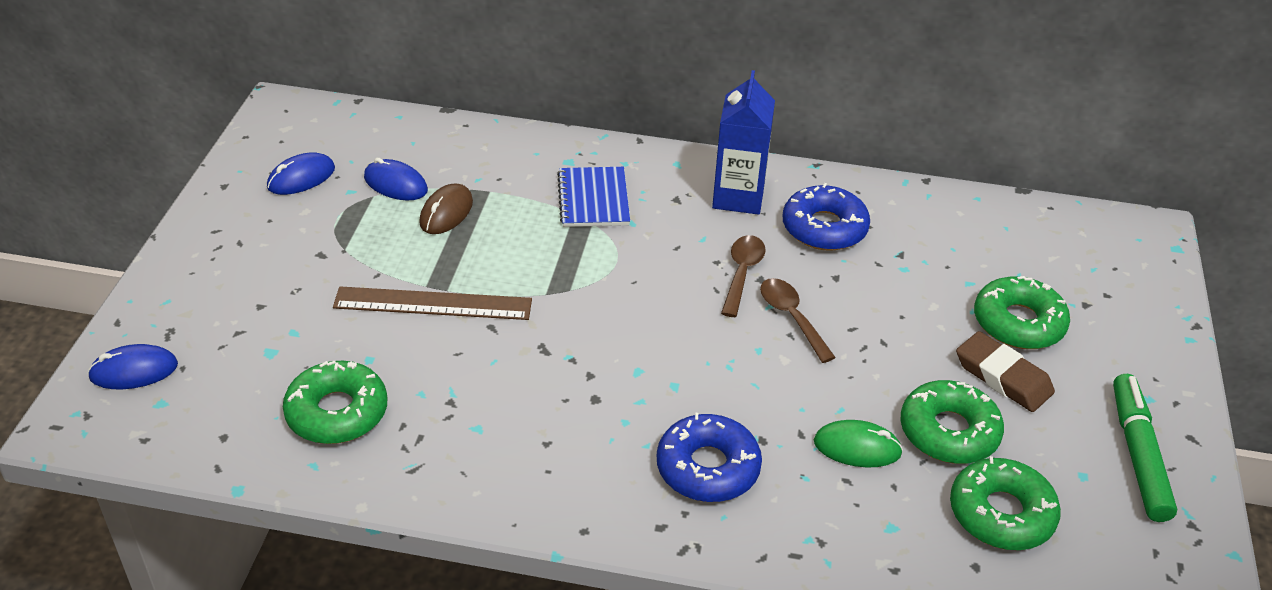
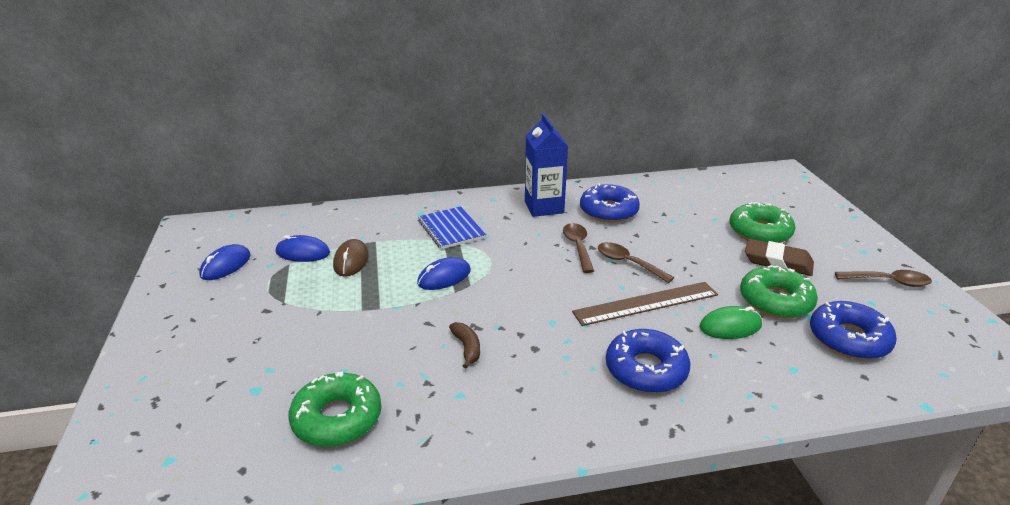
camera: 20 degrees left, 10 degrees down
(134, 371) = (131, 441): blue mouse -> blue mouse (444, 277)
(433, 304) = (374, 320): brown ruler -> brown ruler (646, 303)
(517, 373) = (467, 348): none -> brown banana
(1001, 513) = (848, 339): green donut -> blue donut
(1138, 455) = (888, 282): green marker -> brown spoon

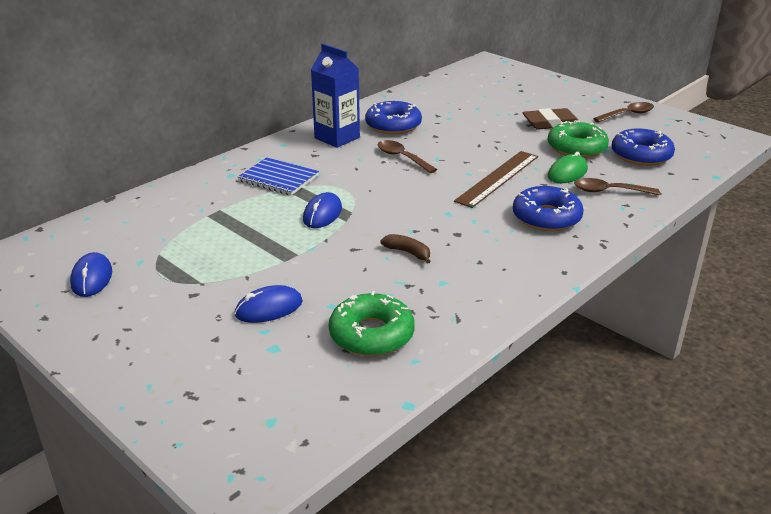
camera: 35 degrees left, 0 degrees up
(303, 253) = (160, 241): blue mouse -> blue mouse (269, 308)
(351, 261) = (219, 231): brown mouse -> none
(628, 263) = (453, 157): brown spoon -> brown spoon (609, 191)
(760, 231) = (518, 107): green donut -> none

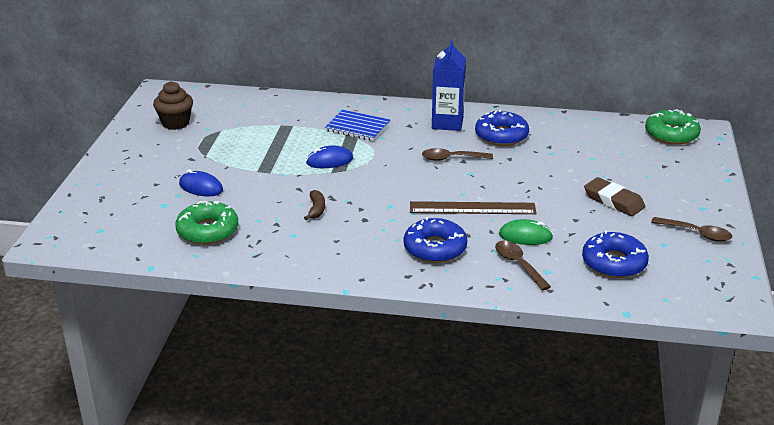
camera: 55 degrees right, 0 degrees up
(92, 278) = (175, 123): blue mouse -> brown cupcake
(278, 178) = (357, 127): blue notebook -> blue notebook turned 60 degrees counterclockwise
(402, 158) = (451, 158): brown spoon -> brown spoon turned 105 degrees counterclockwise
(576, 148) = (581, 227): green donut -> green donut (671, 134)

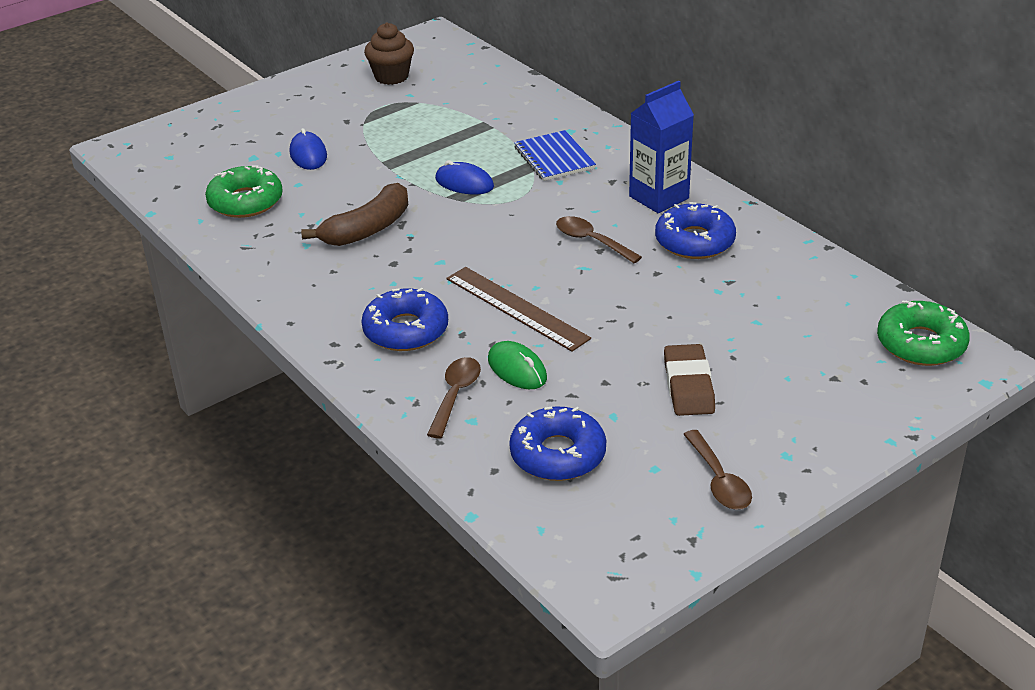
camera: 45 degrees right, 5 degrees up
(316, 209) = (368, 229): brown banana -> brown banana, size x1.95

